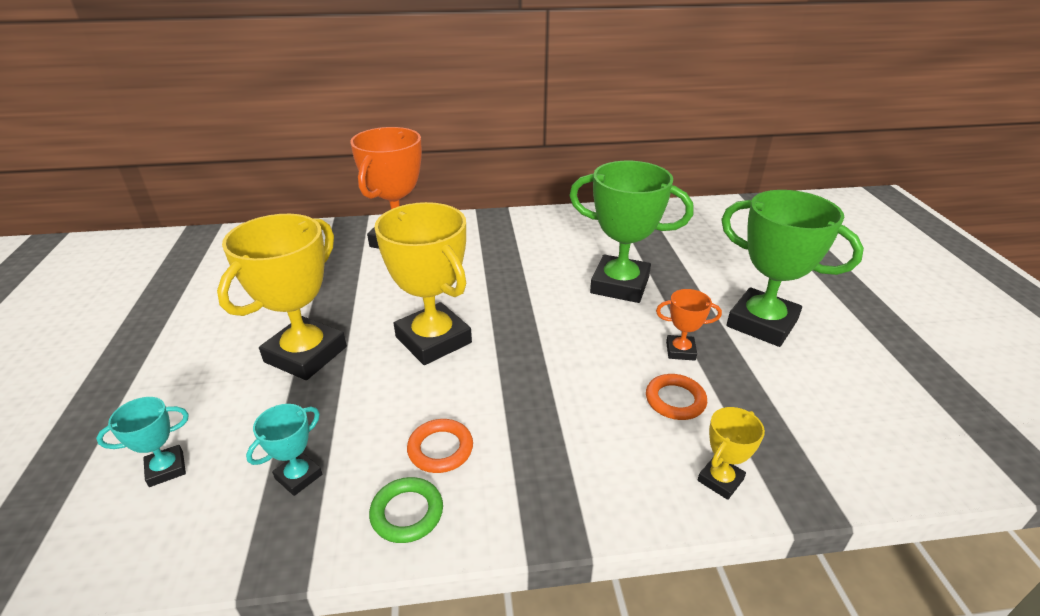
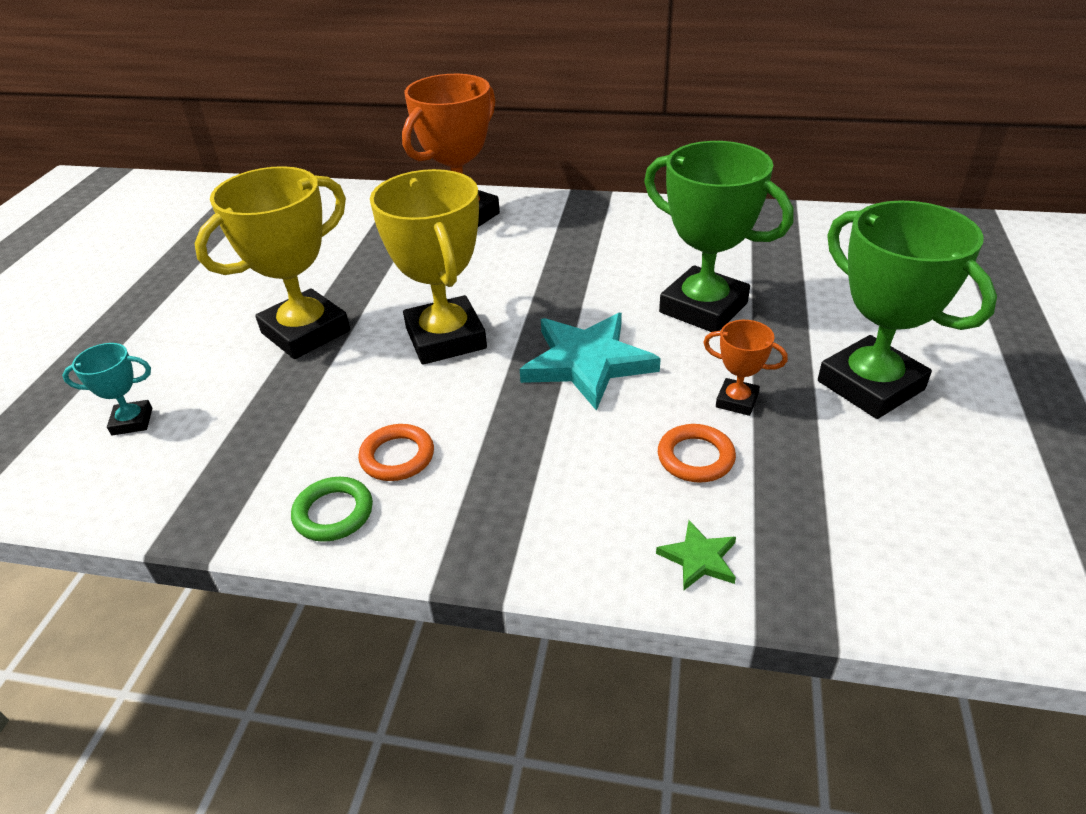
camera: 20 degrees right, 5 degrees up
(298, 476) = (246, 454): turquoise trophy -> none
(557, 341) = (587, 363): none -> turquoise star
(720, 480) = (699, 558): yellow trophy -> green star

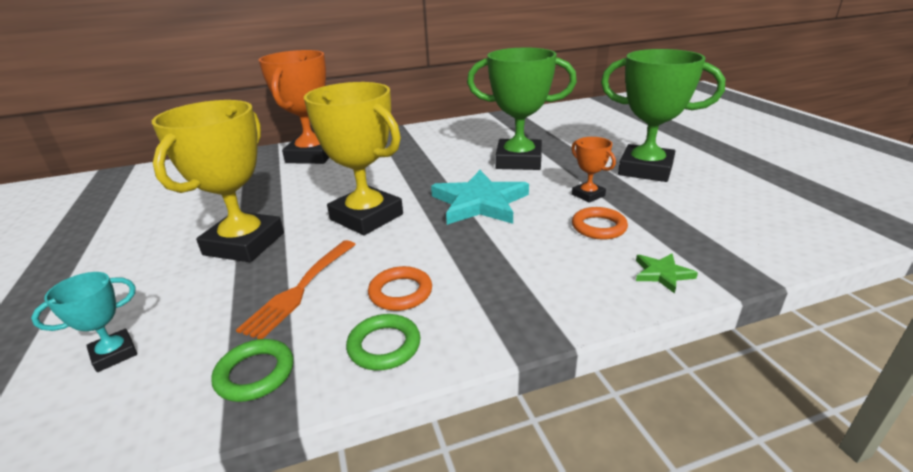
camera: 30 degrees left, 10 degrees down
(214, 492) = (255, 374): none -> green ring
(314, 412) = (300, 288): none -> orange fork
(737, 401) = (588, 195): orange trophy -> orange trophy turned 60 degrees clockwise

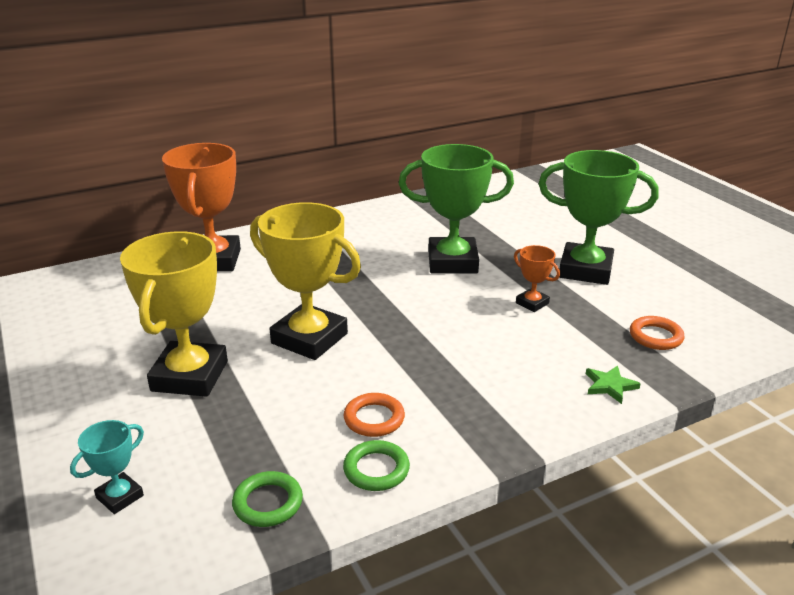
camera: 10 degrees left, 0 degrees up
(300, 288) = (273, 421): orange fork -> none
(480, 203) = (424, 316): turquoise star -> none
(598, 227) = (547, 340): orange ring -> orange ring (655, 336)

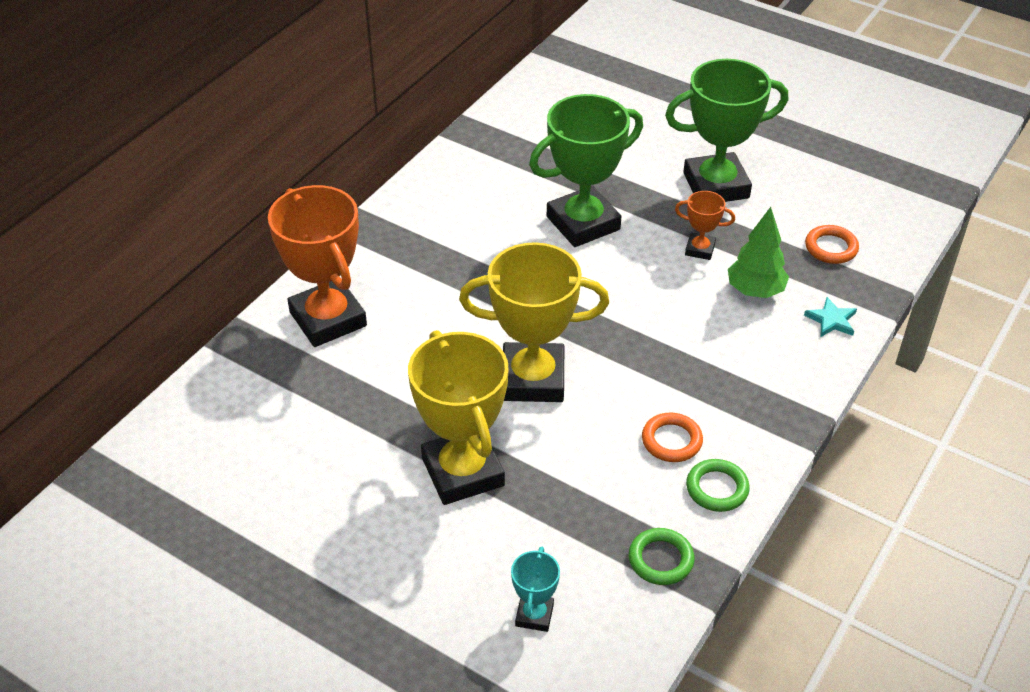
camera: 30 degrees left, 15 degrees up
(555, 343) = (755, 291): none -> green tree
(610, 386) = (831, 320): green star -> turquoise star

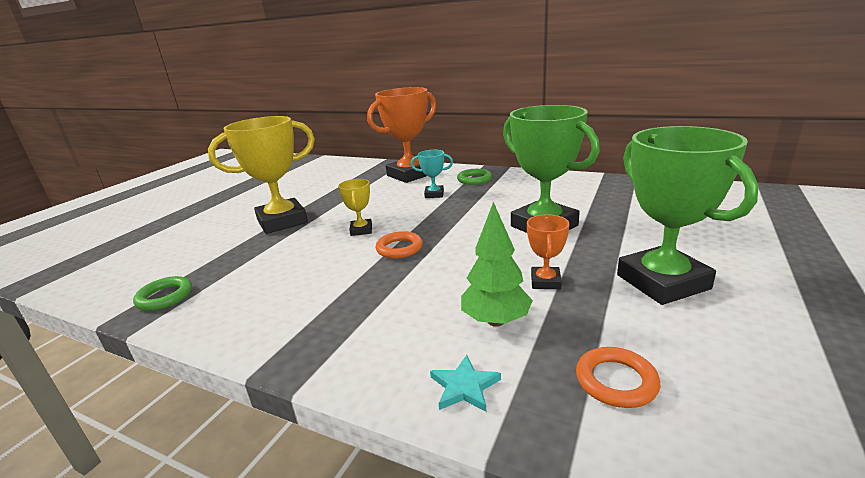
camera: 85 degrees right, 20 degrees down
(533, 379) = (361, 230): yellow trophy -> yellow trophy, size x0.46
(534, 615) = (154, 256): turquoise trophy -> turquoise trophy (434, 194)
(671, 441) = (286, 290): orange ring -> orange ring (399, 248)
(717, 488) = (223, 318): green ring -> green ring (474, 179)

